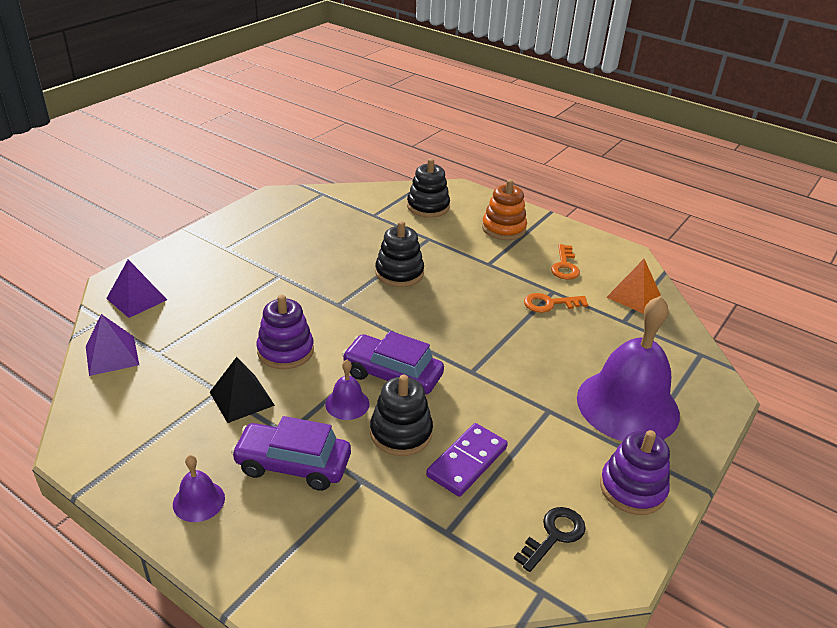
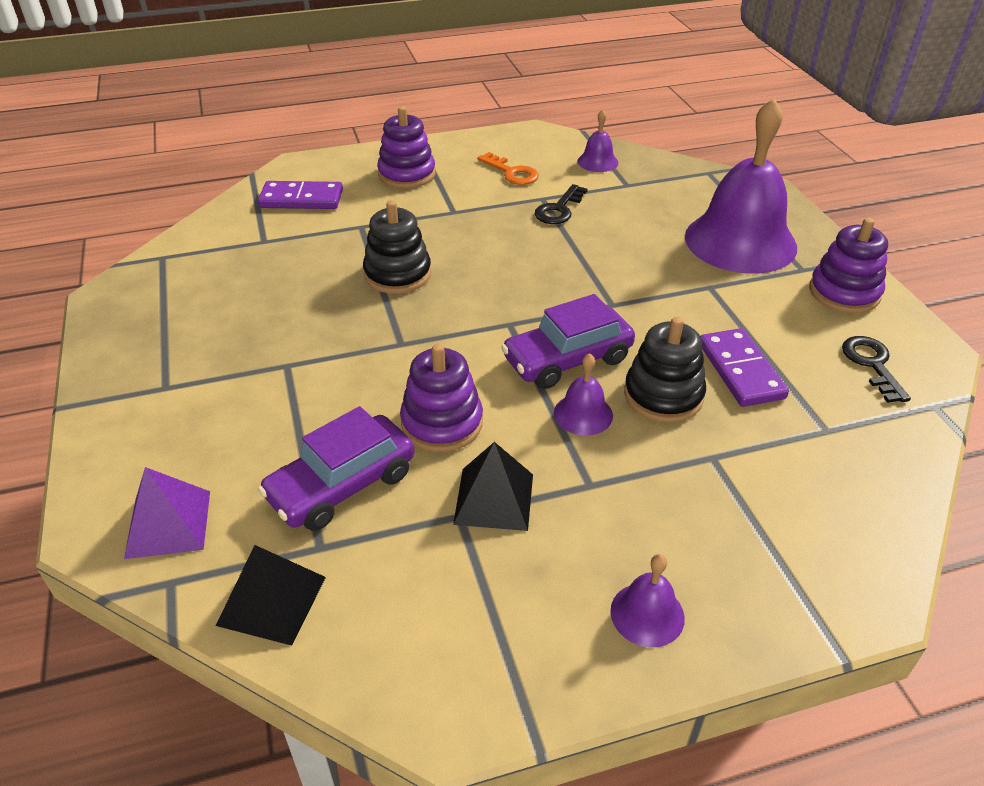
camera: 50 degrees left, 5 degrees up
(112, 355) = (271, 600): purple pyramid -> black pyramid
(293, 465) = (648, 501): purple car -> purple car (342, 485)
(428, 207) = (301, 199): black stacking toy -> purple domino
(503, 228) = (407, 174): orange stacking toy -> purple stacking toy
(550, 304) = (559, 209): orange key -> black key
(633, 296) = (597, 162): orange pyramid -> purple bell

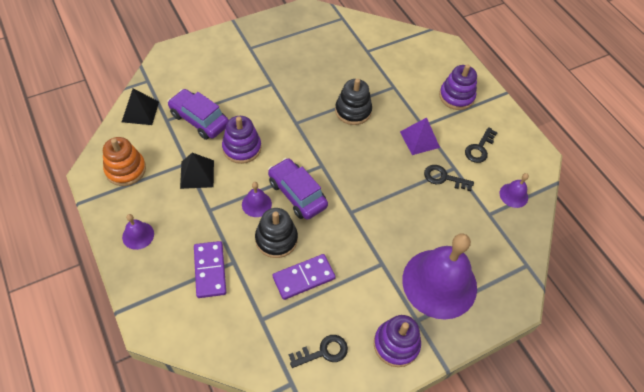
camera: 75 degrees right, 15 degrees up
(168, 524) = (174, 72): purple pyramid -> purple pyramid (419, 139)
(301, 199) = (412, 56): purple domino -> purple domino (210, 270)
(453, 636) = (125, 169): none -> orange stacking toy
(511, 172) = (479, 148): orange key -> black key

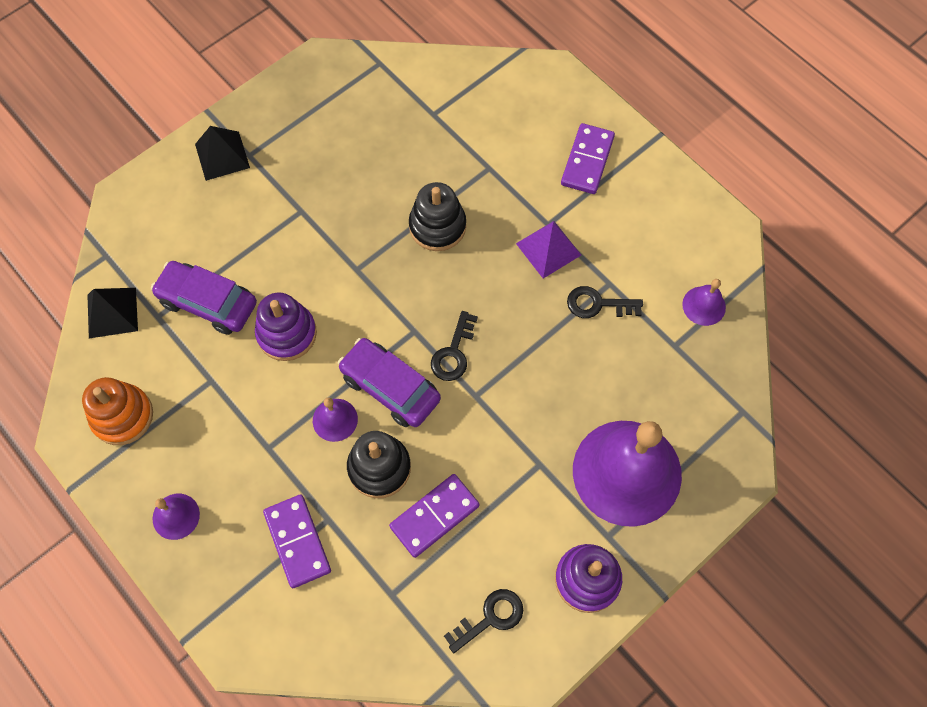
camera: 10 degrees left, 10 degrees up
(197, 174) = (232, 394): black pyramid -> black pyramid (222, 155)
(456, 96) = (587, 161): purple stacking toy -> purple domino
(479, 148) = (639, 241): black key -> black key (453, 352)

